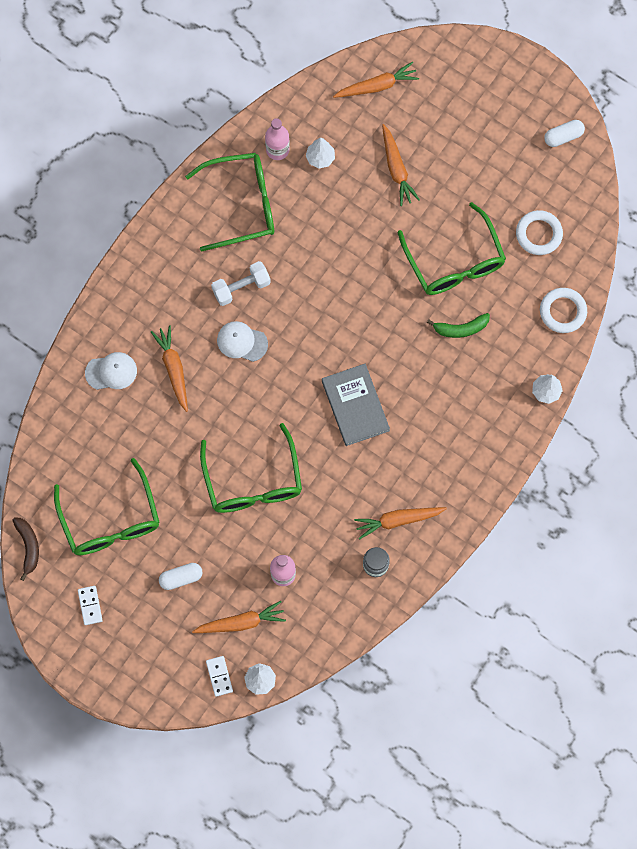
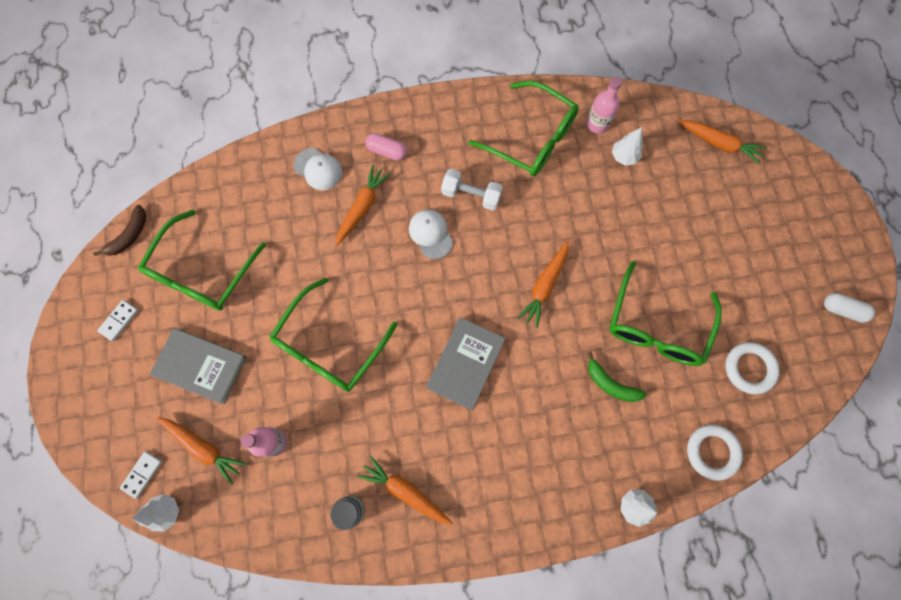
camera: 45 degrees right, 0 degrees up
(147, 312) = (387, 151): none -> pink capsule
(181, 578) = (201, 366): white capsule -> grey book
(396, 169) = (676, 215): orange carrot -> orange carrot (544, 286)

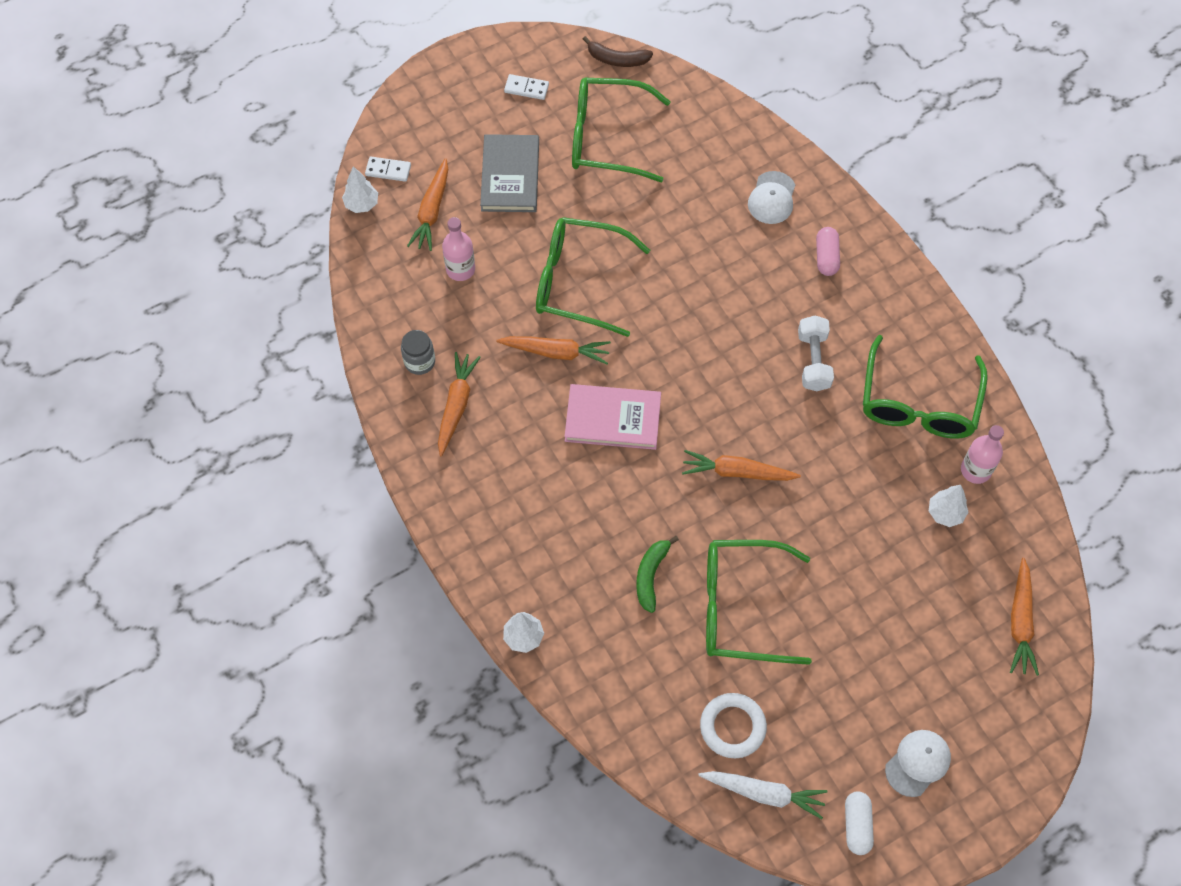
camera: 70 degrees right, 10 degrees down
(362, 207) = (746, 257): orange carrot -> orange carrot (556, 352)
(431, 234) = (746, 335): white cap -> white cap (918, 763)
(466, 363) = (613, 419): grey book -> pink book
(712, 452) = (615, 706): white ring -> none
(805, 365) = (764, 793): none -> white carrot

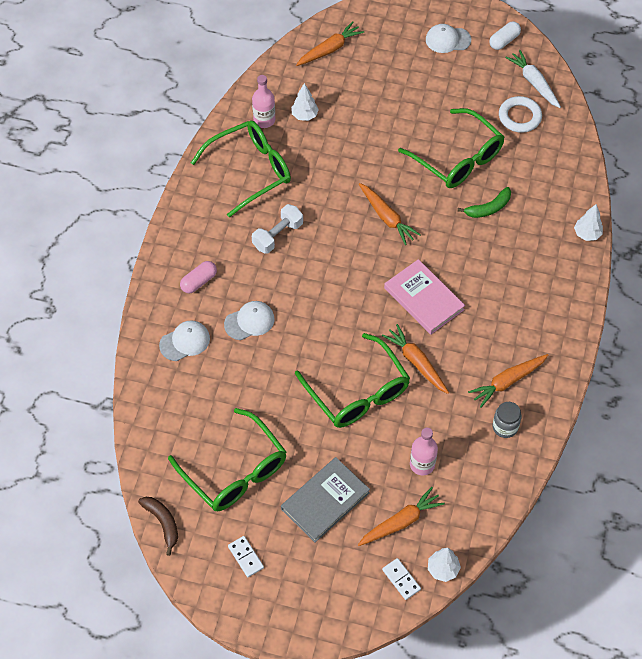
camera: 135 degrees left, 5 degrees down
(740, 261) = (249, 321): none -> white cap

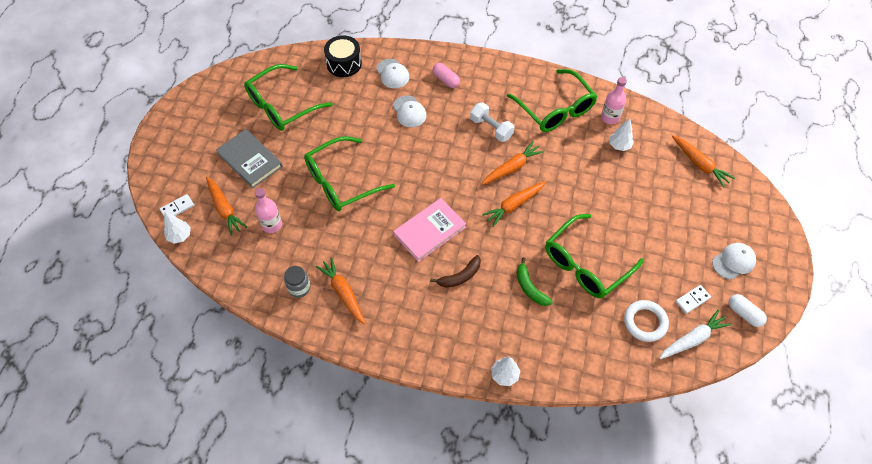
camera: 90 degrees right, 0 degrees up
(163, 400) = (344, 64): none -> black drum
(163, 523) = (248, 67): brown banana -> brown banana (460, 276)
(246, 557) = (214, 113): white domino -> white domino (692, 300)
(416, 362) = (366, 223): orange carrot -> orange carrot (512, 167)
(447, 40) = (733, 261): white cap -> white cap turned 60 degrees clockwise

